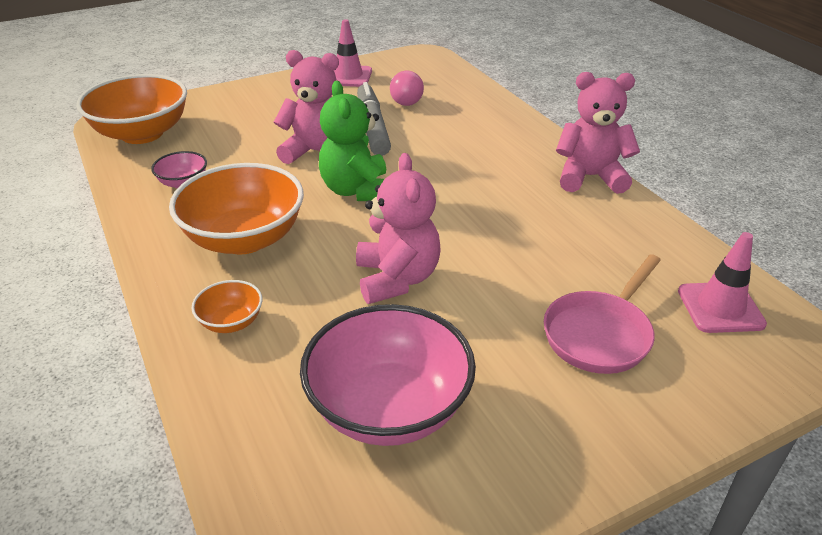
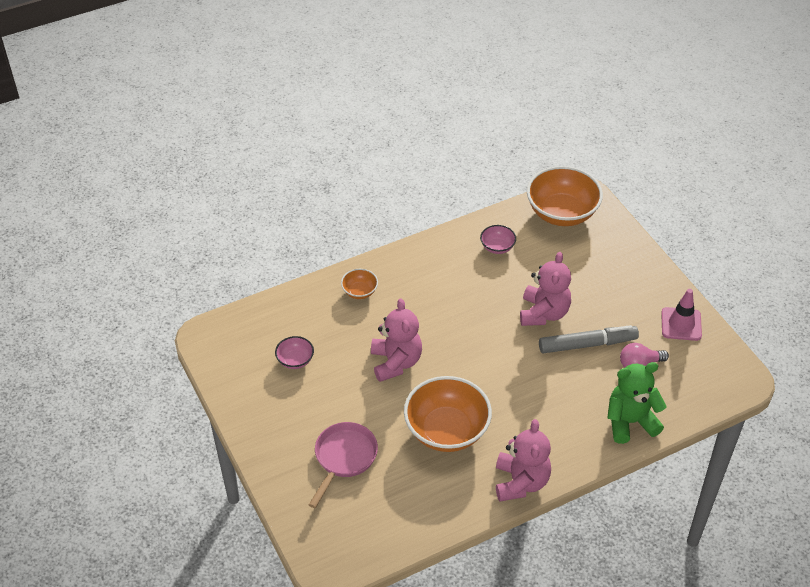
camera: 90 degrees right, 10 degrees up
(244, 239) = (435, 287): orange bowl -> orange bowl (446, 431)
(357, 190) = (493, 339): green teddy bear -> green teddy bear (630, 422)
(389, 408) = (295, 360): pink bowl -> pink bowl, size x0.47
(397, 279) = (396, 362): pink teddy bear -> pink teddy bear turned 90 degrees counterclockwise
(599, 334) = (344, 458): pink pan -> pink pan turned 75 degrees clockwise
(720, 308) = (366, 527): pink traffic cone -> none

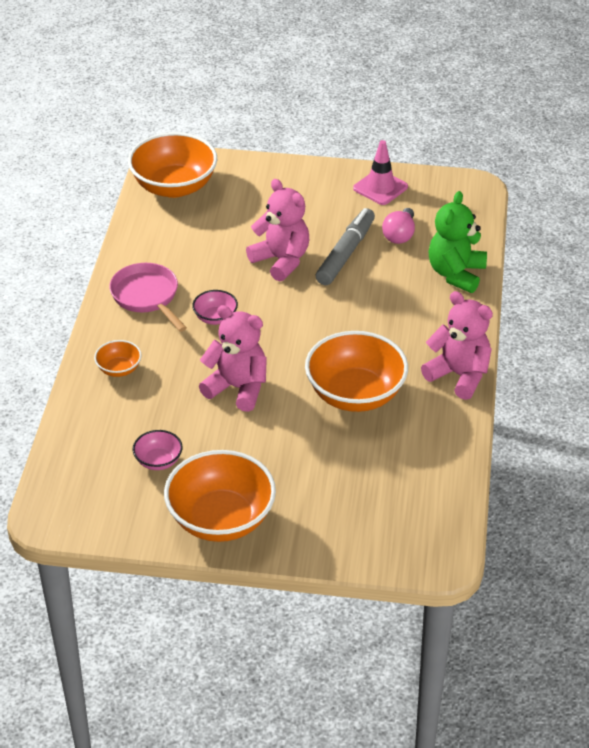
camera: 55 degrees left, 5 degrees down
(270, 423) = (221, 519): none -> orange bowl
(344, 458) = (319, 483): pink pan -> pink pan (147, 296)
(497, 247) = (169, 248): pink bowl -> pink bowl (215, 318)

